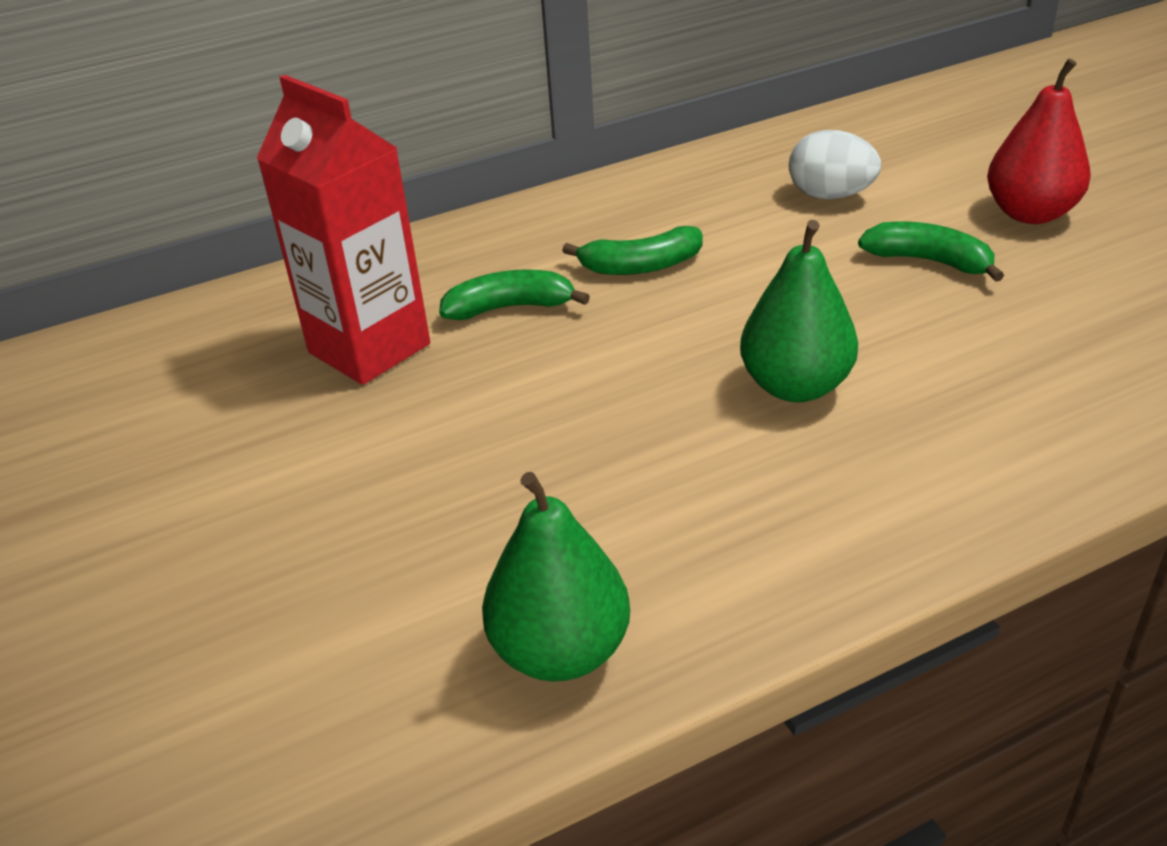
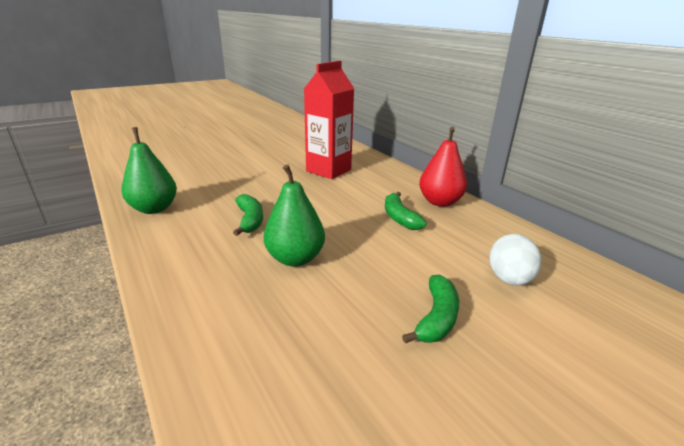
camera: 80 degrees right, 10 degrees down
(510, 308) = (358, 191): green banana -> green banana (250, 220)
(1030, 213) = (543, 391): red pear -> red pear (439, 202)

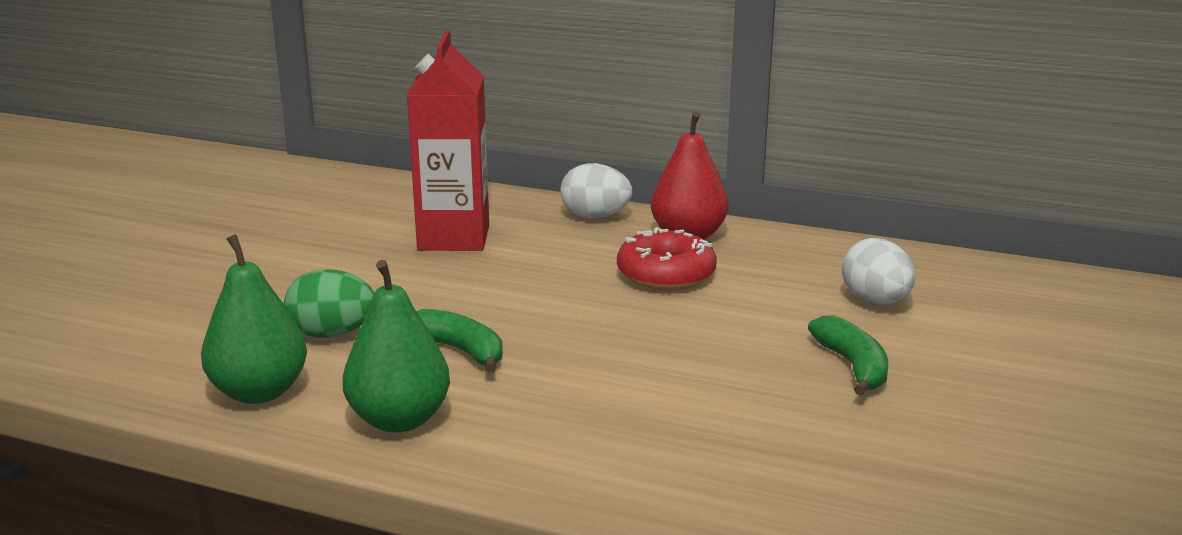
camera: 35 degrees left, 5 degrees down
(218, 194) = (332, 334): none -> green egg
(295, 258) = (610, 371): green pear -> green pear (399, 420)
(399, 218) = (666, 275): green banana -> red donut
(405, 179) = (595, 217): none -> white egg

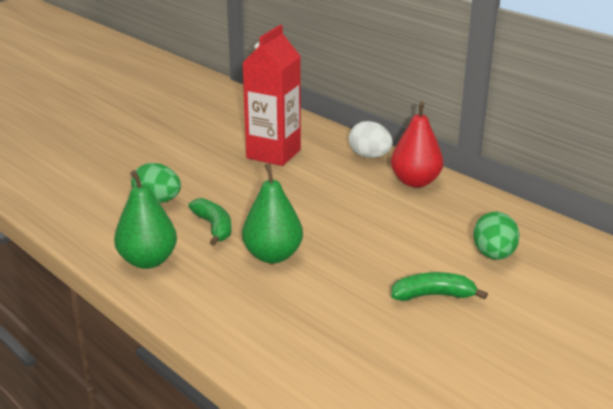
camera: 25 degrees right, 5 degrees up
(259, 392) = (95, 227): green pear -> green pear (273, 256)
(666, 275) = (376, 206): red donut -> none
(853, 366) = (433, 295): green banana -> green banana turned 105 degrees counterclockwise
(875, 301) = (494, 255): white egg -> green egg

